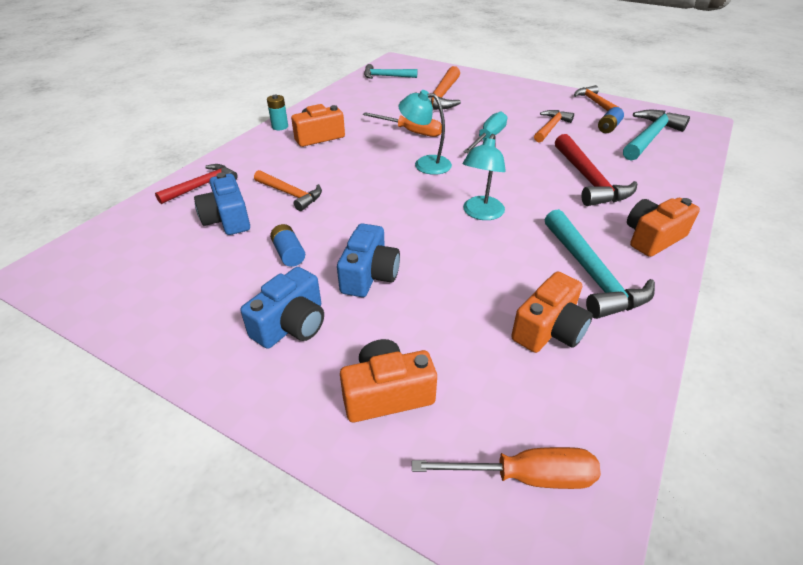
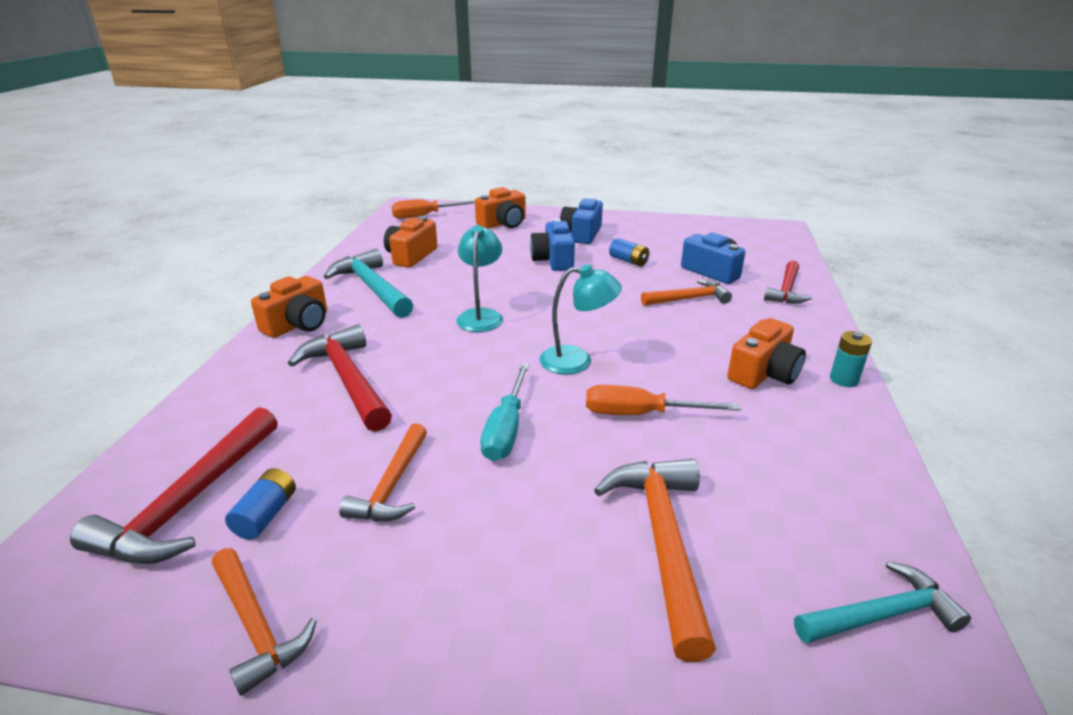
camera: 160 degrees right, 10 degrees down
(291, 194) = (689, 299): orange hammer -> orange hammer turned 150 degrees clockwise
(650, 137) = (189, 502): turquoise hammer -> red hammer

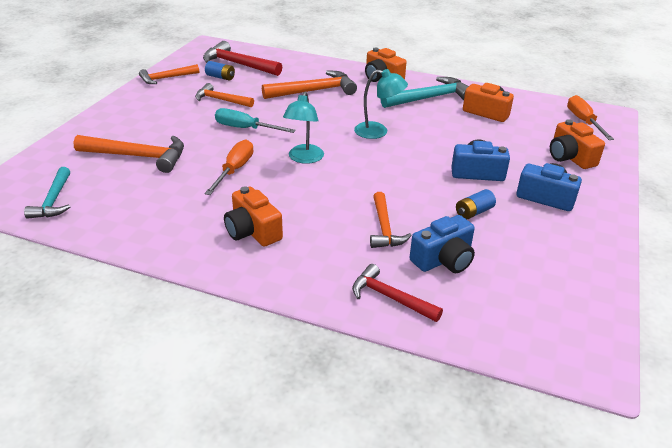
camera: 100 degrees right, 5 degrees up
(347, 379) = (314, 91): red hammer -> orange hammer
(844, 379) = (224, 268): turquoise battery -> none

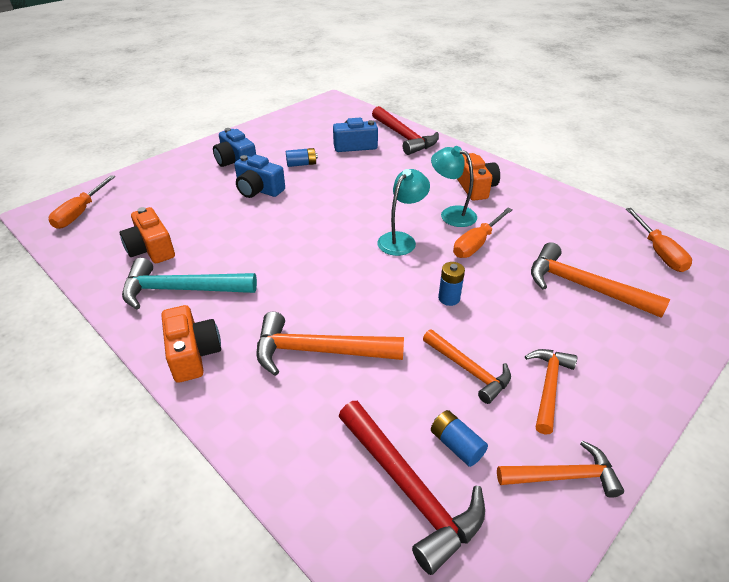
camera: 155 degrees left, 5 degrees up
(53, 201) = (658, 252): turquoise hammer -> orange screwdriver
(245, 129) = (449, 298): turquoise screwdriver -> blue battery
(378, 132) = (299, 253): turquoise lamp -> turquoise lamp (451, 214)
(384, 228) = (376, 169): orange hammer -> orange hammer (548, 386)
(390, 297) = (404, 137): red hammer -> red hammer, size x1.54
(570, 157) = (163, 183): orange camera -> none

